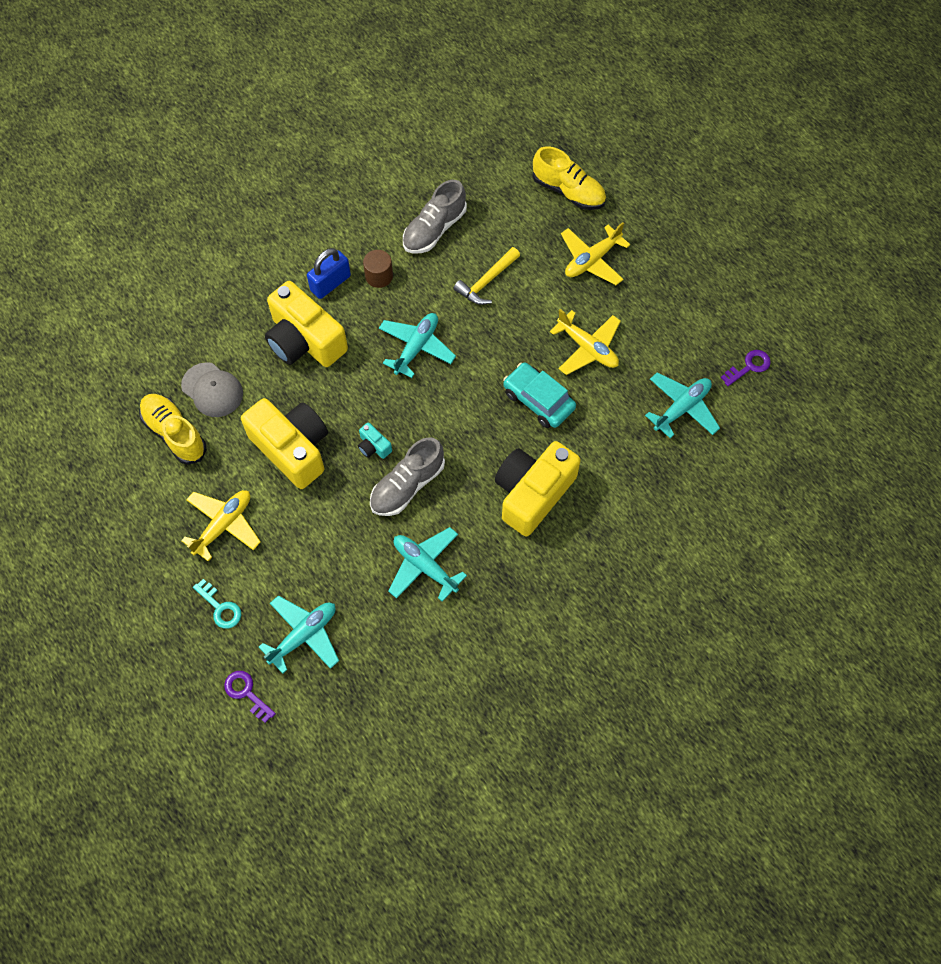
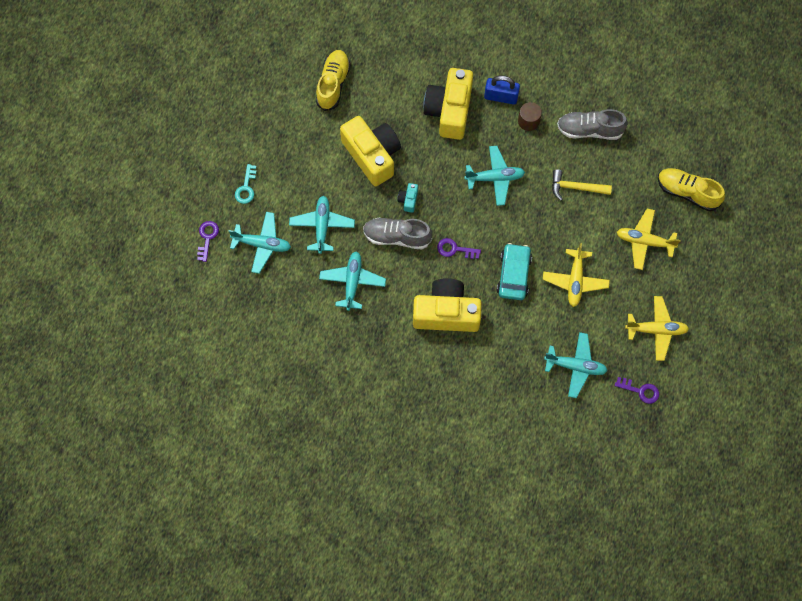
camera: 55 degrees right, 5 degrees up
(212, 390) = (376, 83): grey cap -> none
(224, 525) = (296, 153): yellow plane -> yellow plane (656, 330)
(292, 448) = (372, 155): yellow camera -> yellow camera turned 45 degrees counterclockwise
(333, 555) = (322, 226): none -> turquoise plane
(466, 437) = (455, 249): none -> purple key
(568, 191) = (687, 192): yellow shoe -> yellow shoe turned 120 degrees clockwise

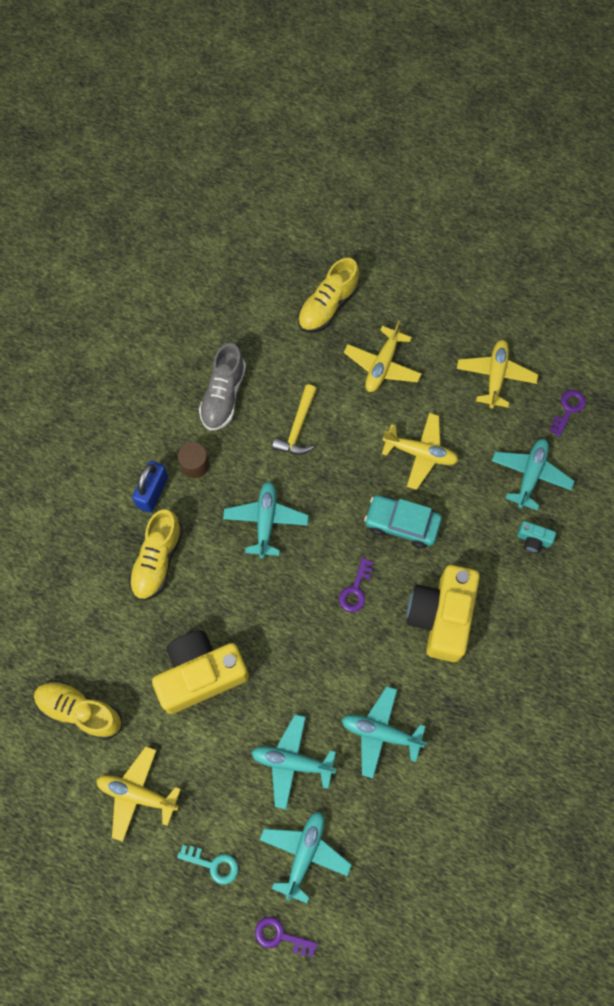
camera: 80 degrees left, 0 degrees up
(284, 131) = (137, 794): none -> yellow plane
(397, 237) = (325, 661): grey shoe -> none
(408, 200) = (275, 637): turquoise camera -> turquoise camera (533, 539)
(449, 110) = (157, 560): yellow camera -> yellow shoe

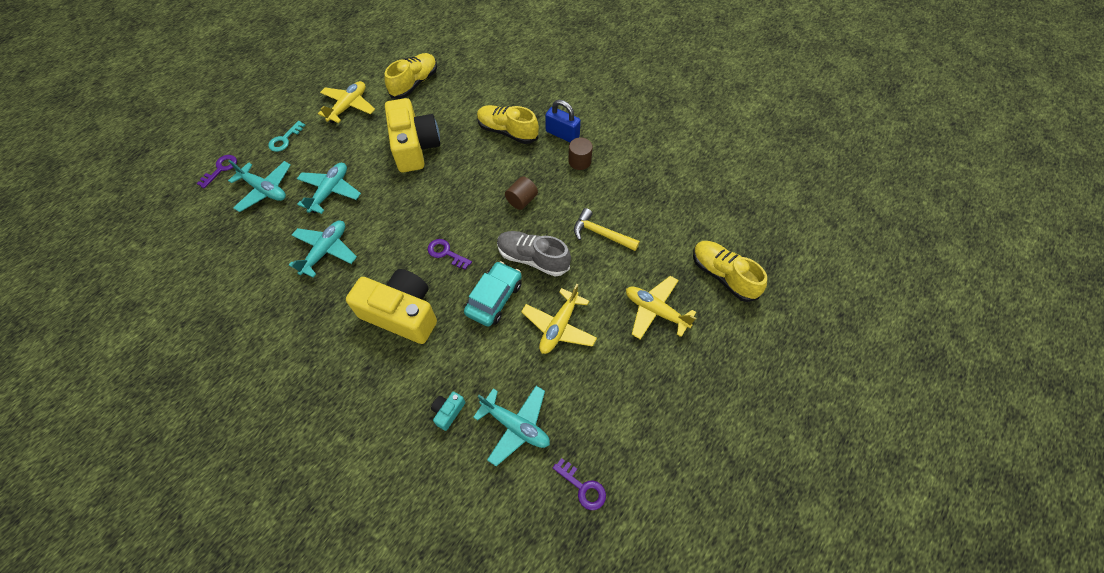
camera: 100 degrees right, 10 degrees down
(223, 396) = (638, 186): grey shoe -> grey shoe (533, 258)
(266, 521) = (521, 200): turquoise plane -> brown cylinder
(495, 376) = (632, 416): yellow plane -> none

